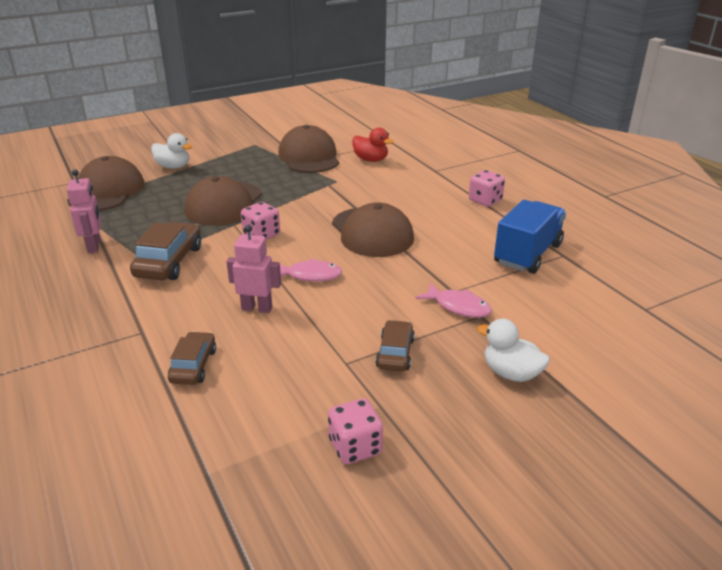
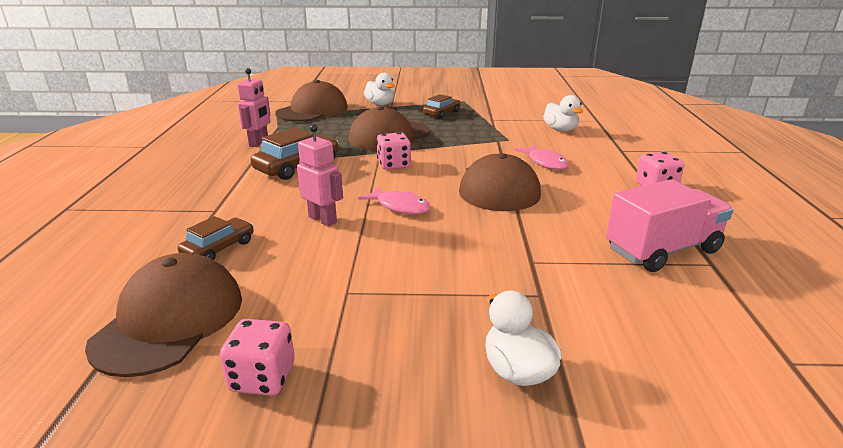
camera: 30 degrees right, 5 degrees down
(309, 157) = (502, 117): brown cap -> brown cap (170, 320)
(371, 160) = (560, 130): red duck -> white duck
(395, 353) = (405, 300): brown car -> brown car (441, 113)
(458, 307) = (523, 278): pink fish -> pink fish (545, 162)
(527, 254) = (662, 250): blue truck -> pink truck

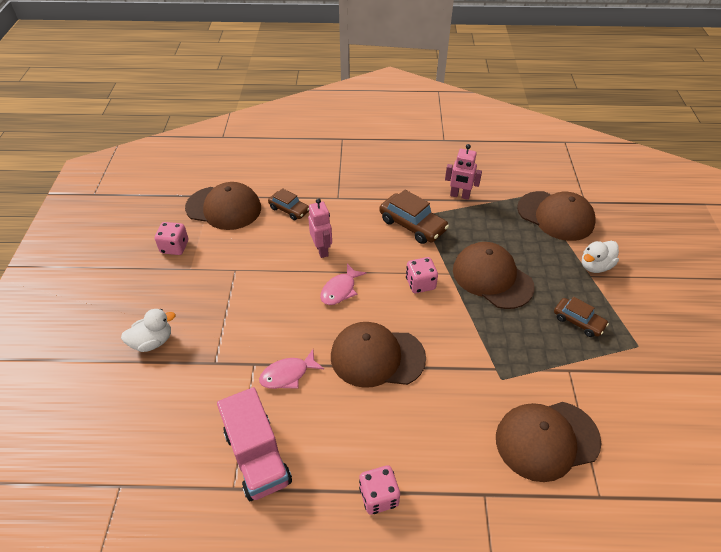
camera: 90 degrees right, 20 degrees up
(323, 219) = (322, 250): pink robot -> pink robot turned 60 degrees counterclockwise
(545, 162) = (437, 404): pink fish -> pink fish (288, 374)
(560, 130) = (546, 440): white duck -> brown cap

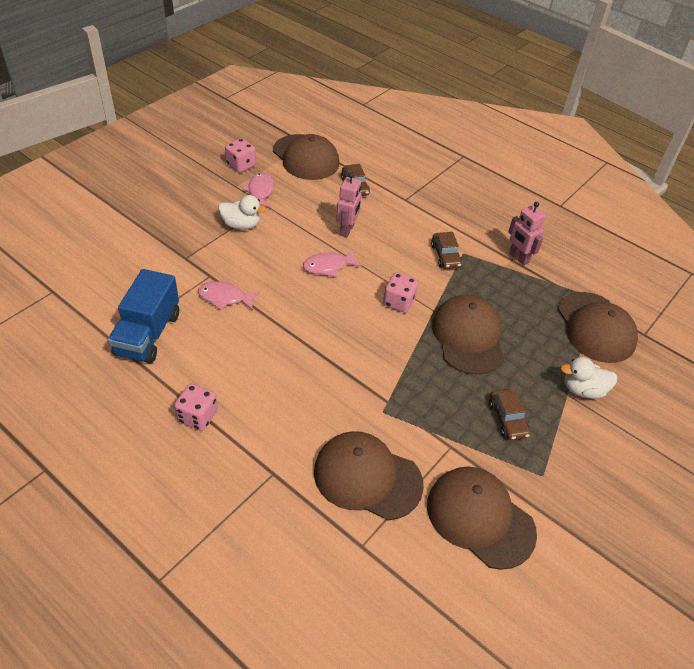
camera: 35 degrees right, 0 degrees up
(152, 342) = (160, 218): white duck -> white duck (241, 225)
(217, 260) = (260, 191): none -> pink fish
(257, 457) = (148, 334): pink truck -> blue truck
(377, 357) = (302, 329): brown cap -> brown cap (480, 518)
(412, 225) = (445, 256): brown car -> brown car, size x0.63

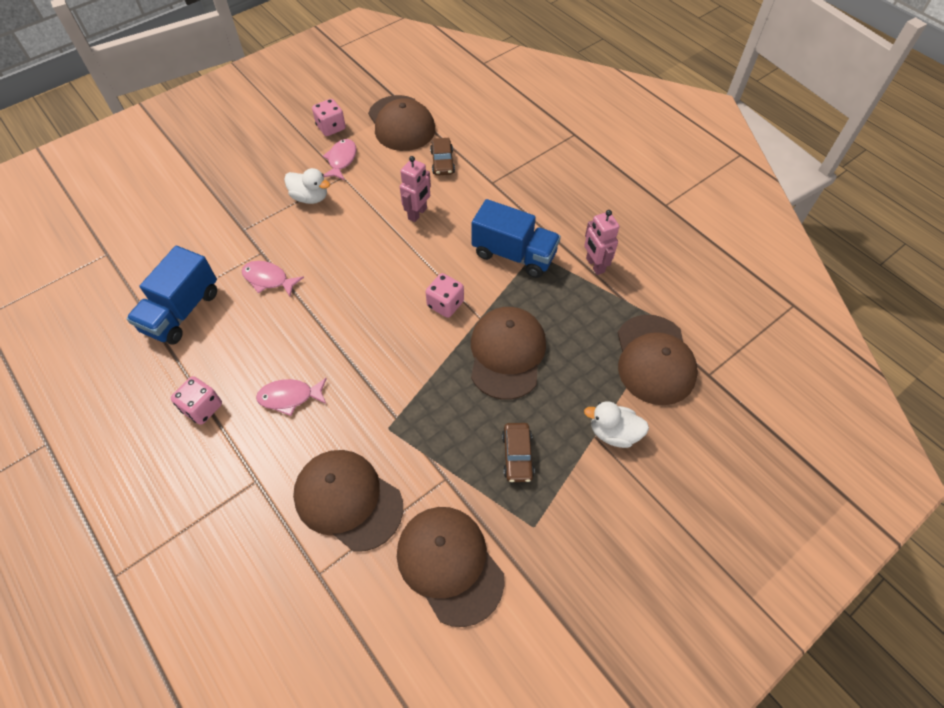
camera: 15 degrees right, 10 degrees up
(328, 266) = (384, 254): pink fish -> pink fish (290, 397)
(445, 256) = (514, 254): brown car -> blue truck

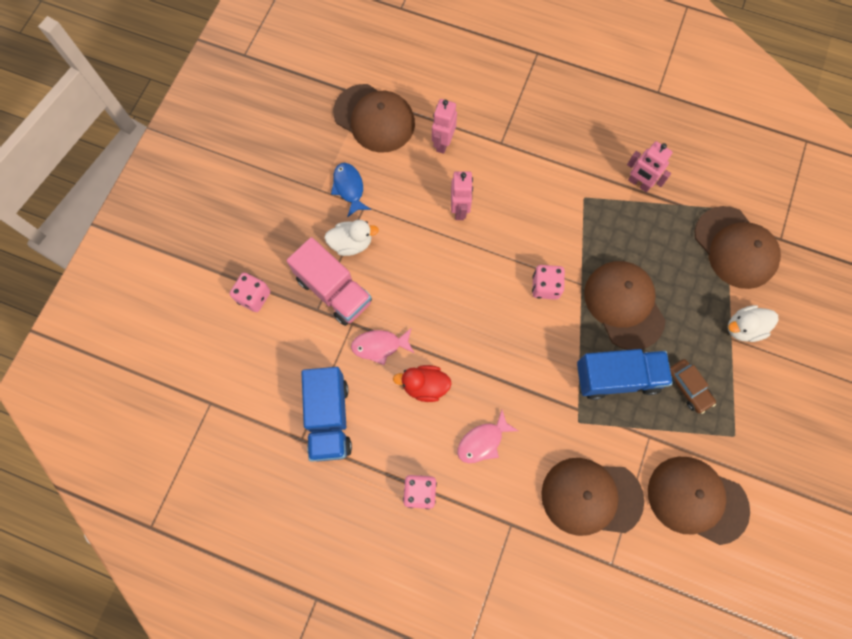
camera: 30 degrees left, 15 degrees up
(268, 223) = (334, 290): none -> pink truck
(278, 327) = (424, 386): none -> red duck
(331, 127) = (311, 156): pink dice -> pink dice (254, 297)
(341, 160) = (349, 188): pink fish -> blue fish
(442, 162) = (443, 143): brown car -> pink robot
(514, 254) = (568, 208): blue truck -> blue truck (617, 377)

